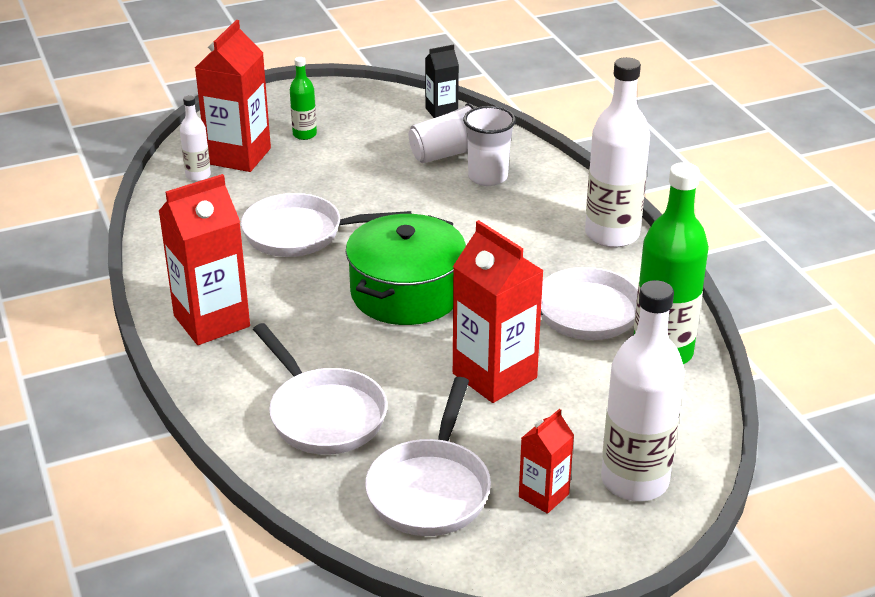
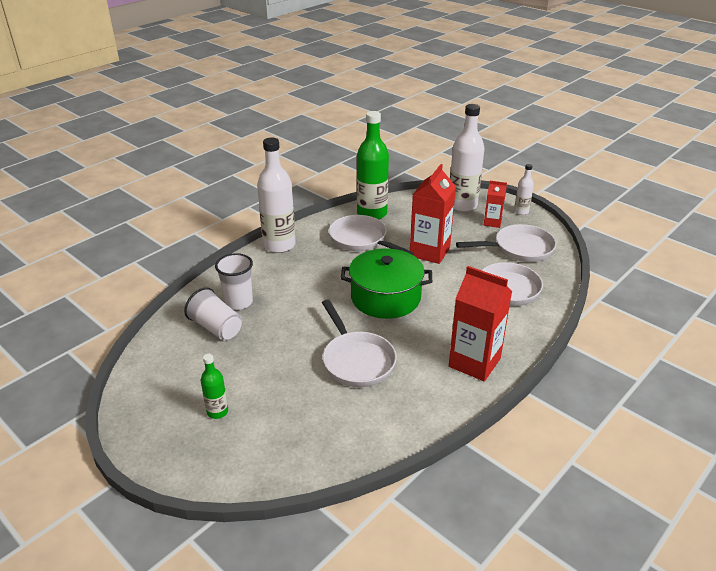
camera: 115 degrees left, 0 degrees up
(198, 175) = (314, 450): white bottle -> white bottle (521, 211)
(238, 156) = (271, 438): red carton -> none
(441, 111) = (150, 349): black carton -> none

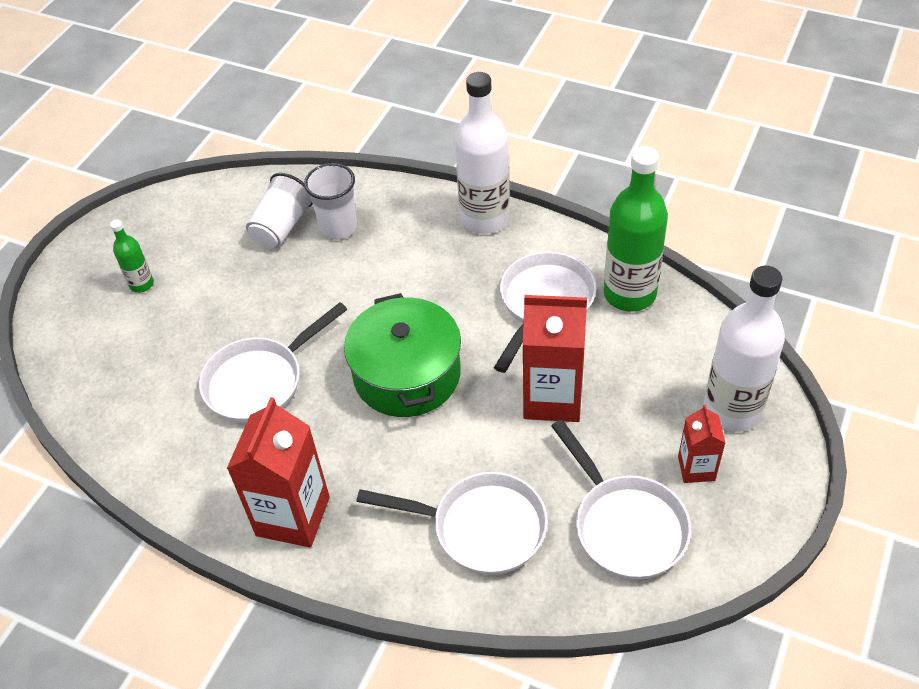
camera: 75 degrees right, 15 degrees up
(521, 211) = (764, 508): white bottle -> none

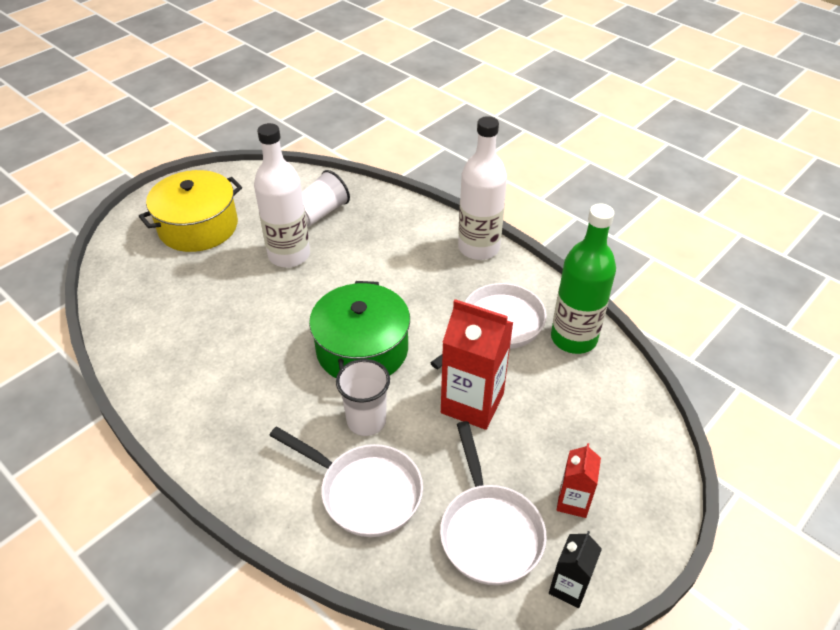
camera: 15 degrees right, 5 degrees down
(141, 284) = (198, 227): green bottle -> yellow pot
(260, 381) = (248, 321): white pan -> none
(293, 516) = (220, 433): red carton -> none
(338, 227) = (362, 225): white cup -> white cup (366, 421)
(725, 554) = (569, 587): none -> black carton
(732, 410) = (625, 461): white bottle -> white bottle (289, 255)

